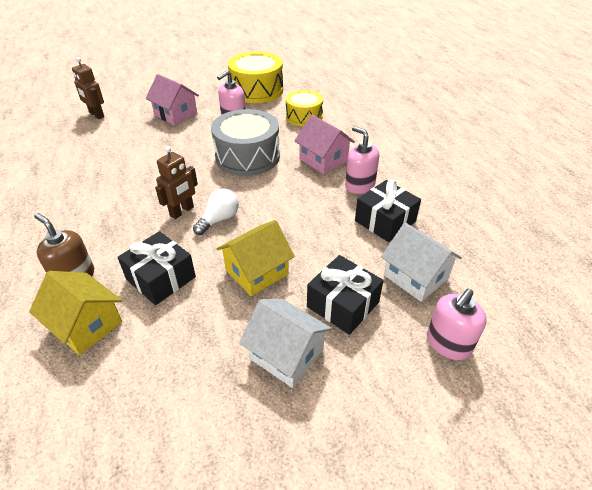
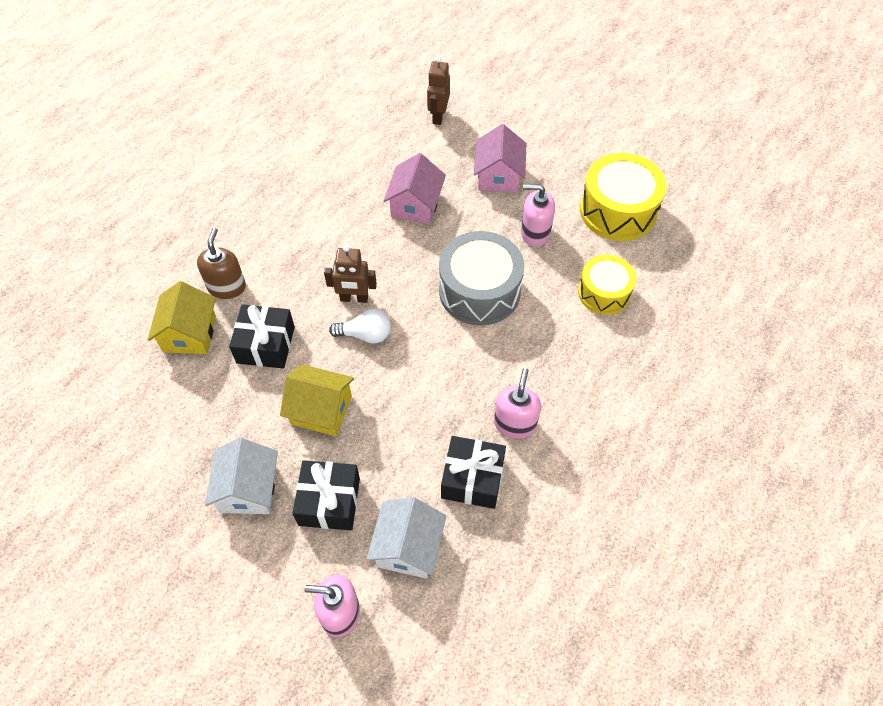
camera: 55 degrees right, 15 degrees up
(323, 160) = (533, 363): pink house -> pink house (415, 205)

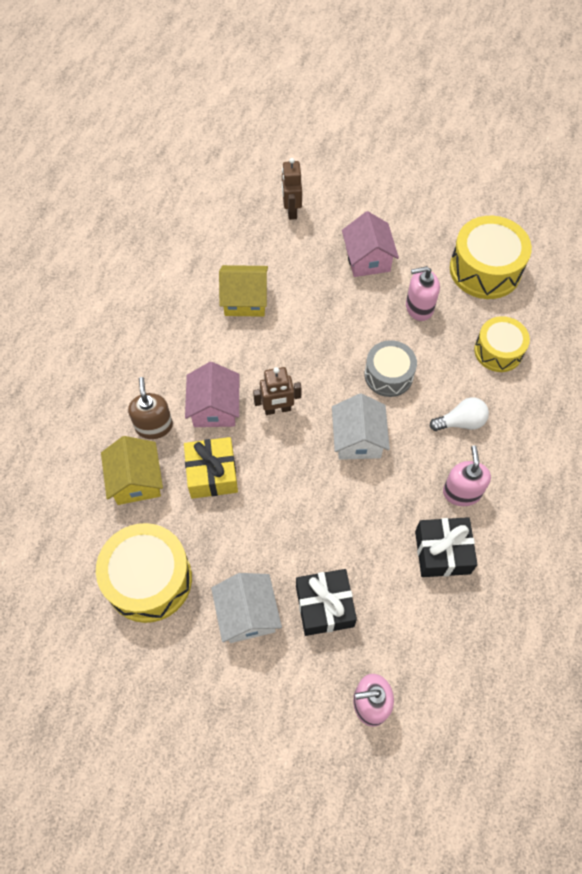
camera: 15 degrees left, 5 degrees up
(165, 430) = (149, 579): none -> yellow drum
(266, 345) = (212, 474): black gift -> yellow gift
(321, 410) = (286, 523): yellow house -> yellow house (245, 300)
(365, 335) = (300, 442): white light bulb -> white light bulb (460, 422)
(408, 547) = (408, 628): white house -> white house (358, 439)
(415, 205) = (301, 304): pink house -> pink house (214, 408)
(479, 291) = (388, 375): grey drum -> grey drum, size x0.64

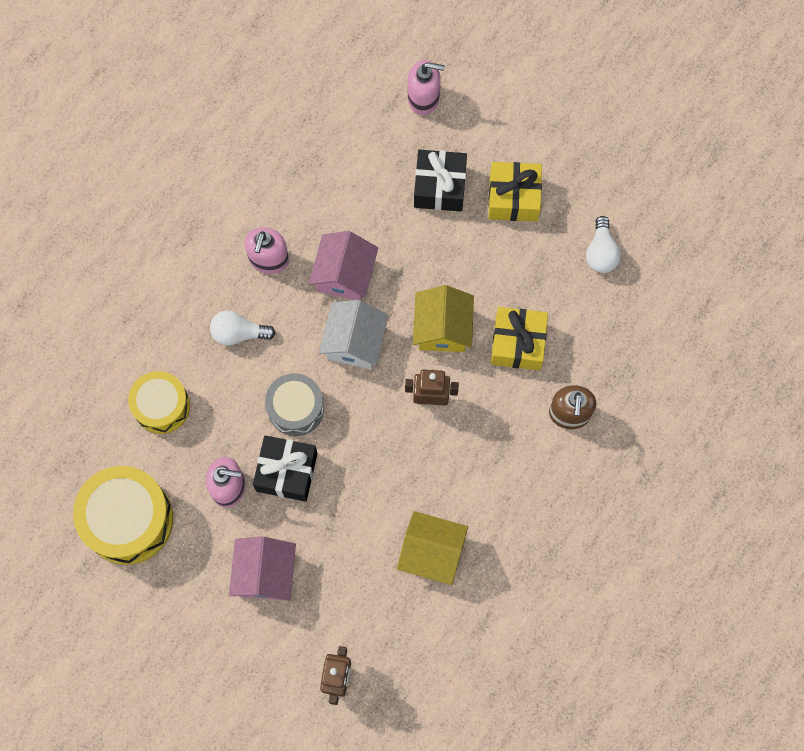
camera: 165 degrees left, 10 degrees up
(136, 480) = (598, 356): yellow house -> yellow house (442, 328)
(149, 579) = (601, 252): yellow drum -> white light bulb
(214, 408) = (499, 418): pink house -> pink house (344, 275)
(247, 614) = (513, 198): white house -> yellow gift
(442, 552) = (311, 207): black gift -> black gift (286, 472)

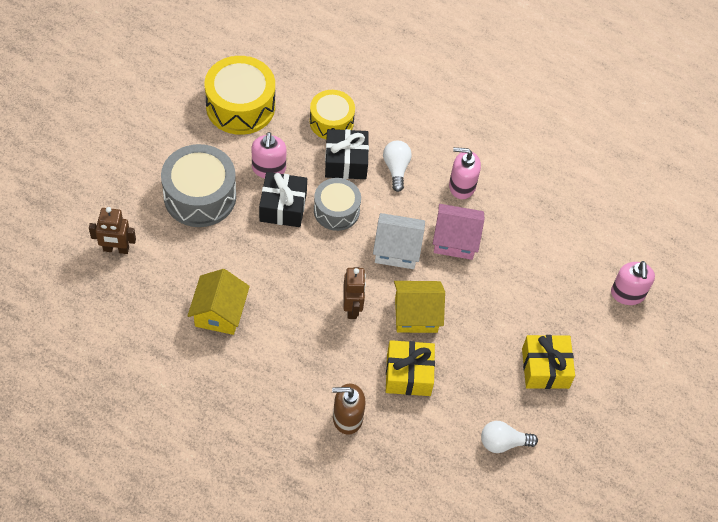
camera: 80 degrees right, 15 degrees down
(265, 573) = (200, 196): pink house -> grey drum
(439, 187) = (546, 309): black gift -> black gift (346, 162)

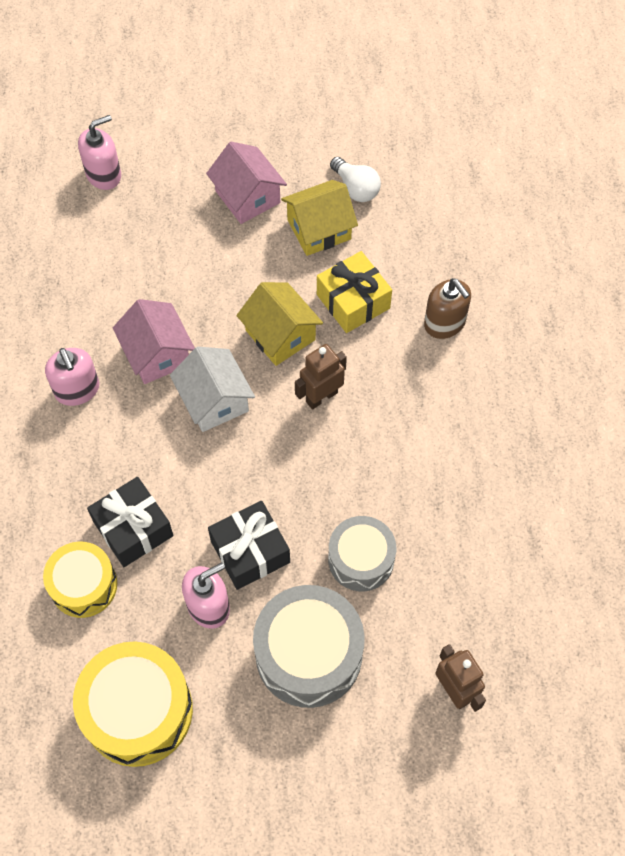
camera: 120 degrees left, 5 degrees up
(219, 313) = (436, 518): yellow house -> yellow house (319, 229)
(336, 211) = (211, 492): grey drum -> grey drum (361, 559)
(396, 169) = (103, 469): white light bulb -> none
(545, 368) = (247, 197): yellow gift -> pink house

